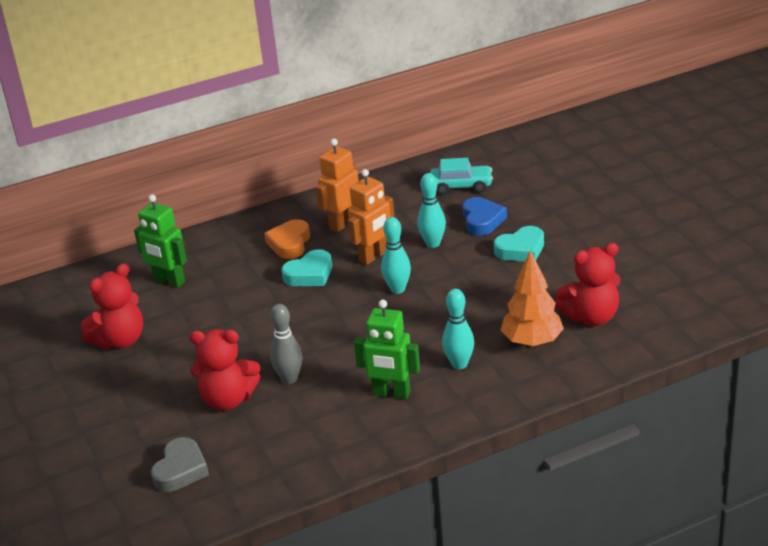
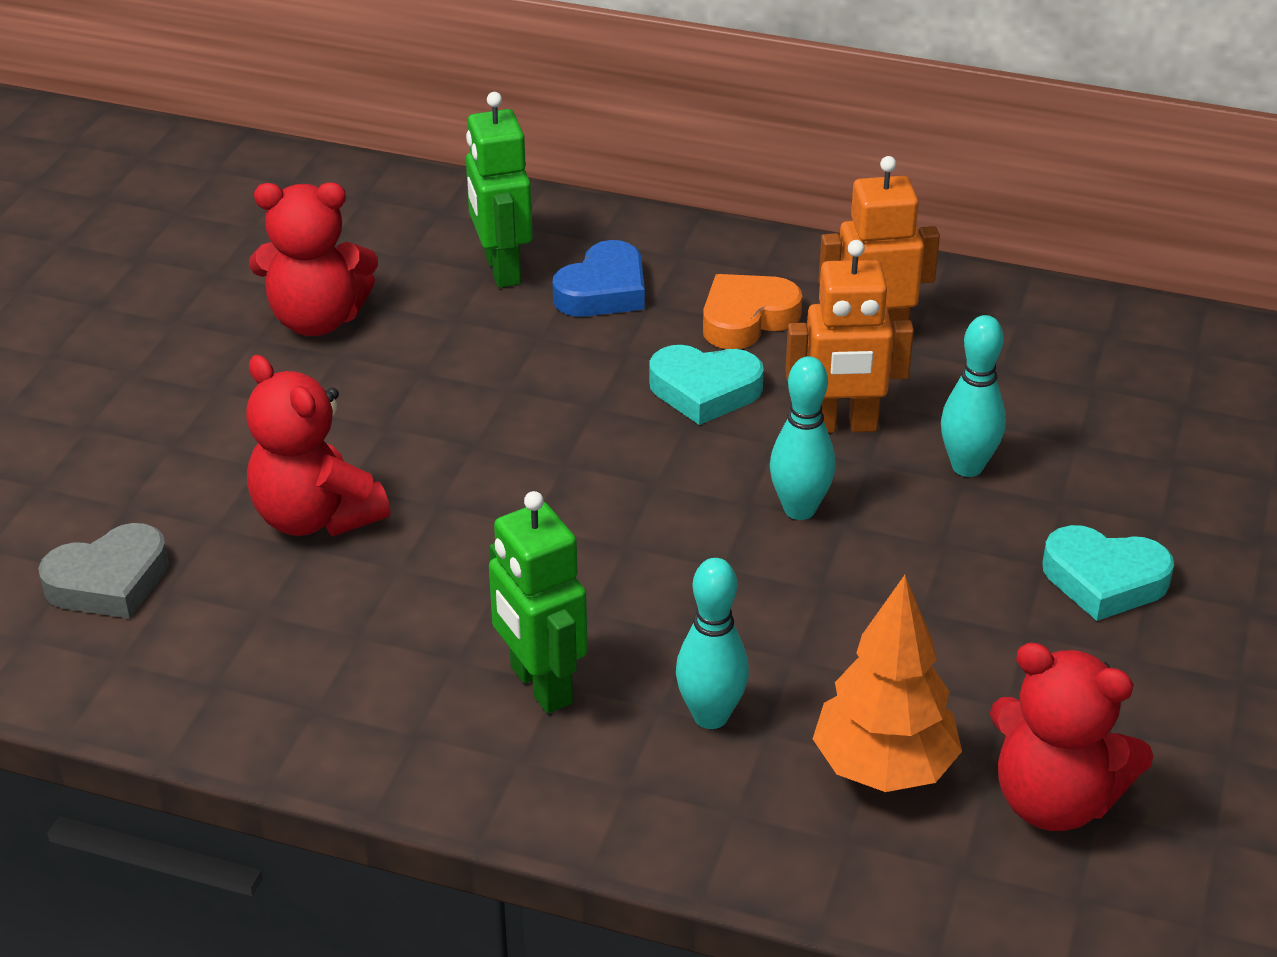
camera: 40 degrees right, 5 degrees up
(289, 379) = (438, 546): grey bowling pin -> none
(461, 186) = (1160, 392): turquoise car -> none
(482, 220) = (1110, 479): blue heart -> blue heart (603, 291)

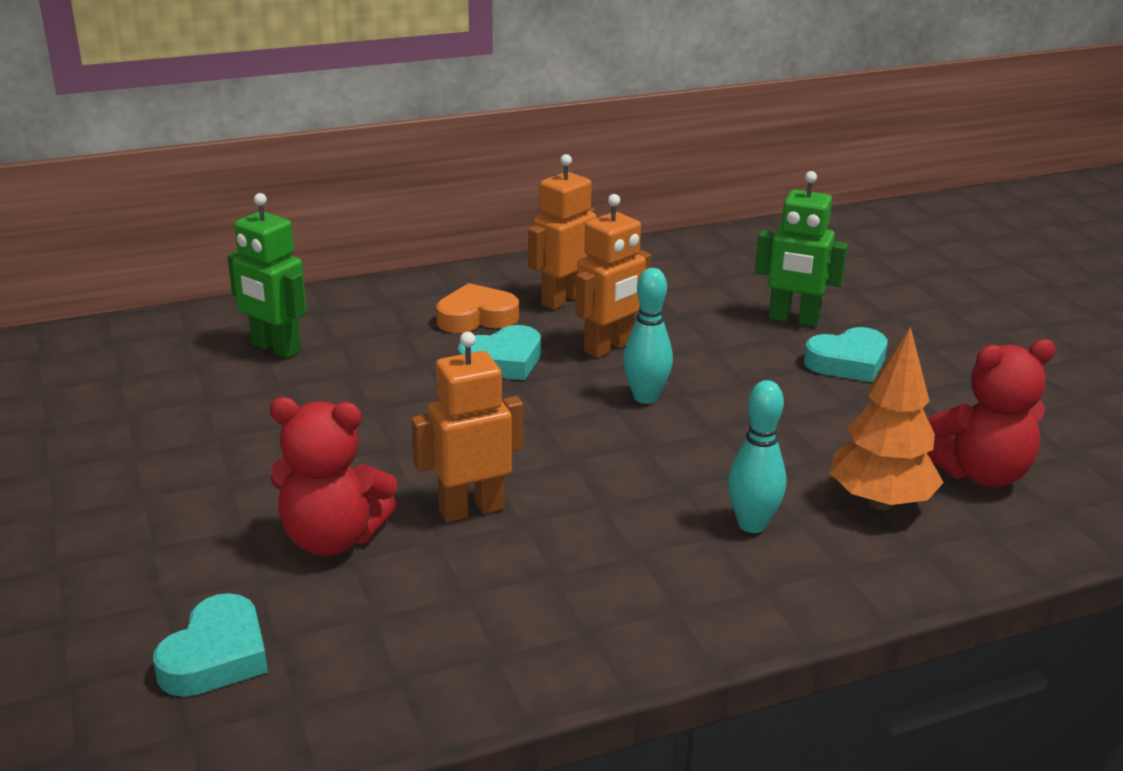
camera: 40 degrees left, 10 degrees down
(109, 581) = (216, 656): grey heart -> turquoise heart
(317, 320) = (172, 424): red teddy bear -> none
(466, 550) = (471, 509): none -> orange robot
(540, 685) = (628, 561): green robot -> green robot (793, 319)
(603, 291) = (363, 335): blue heart -> none
(747, 319) = (476, 317): orange heart -> orange heart turned 60 degrees clockwise
(967, 467) = (704, 340): turquoise bowling pin -> none

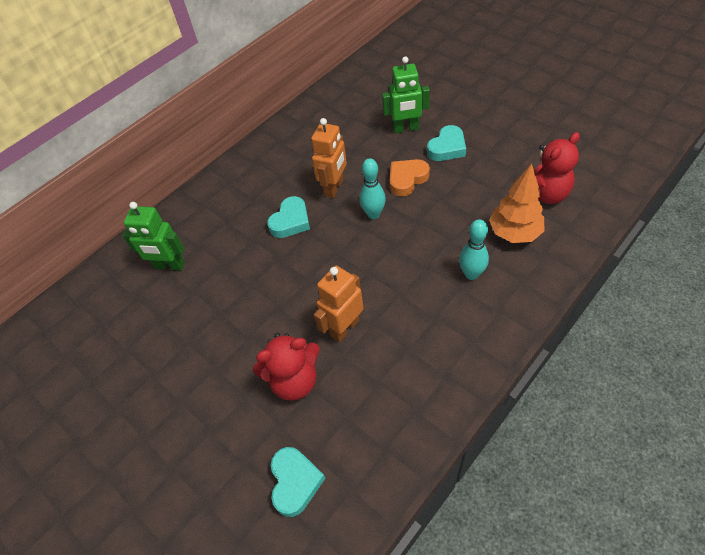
camera: 20 degrees left, 25 degrees up
(476, 317) = (256, 195): orange heart -> orange heart (407, 179)
(562, 299) = (289, 163): orange robot -> none

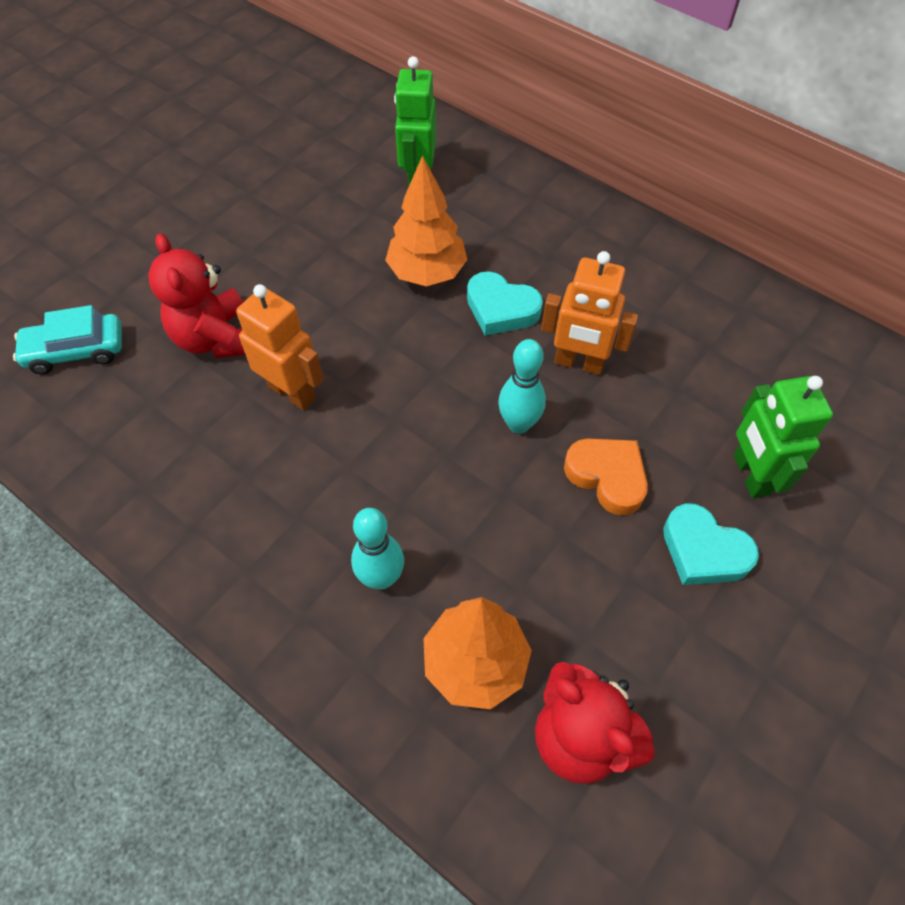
camera: 80 degrees right, 5 degrees up
(256, 258) = (427, 273): none -> orange tree
(295, 482) = (76, 351): turquoise heart -> turquoise car

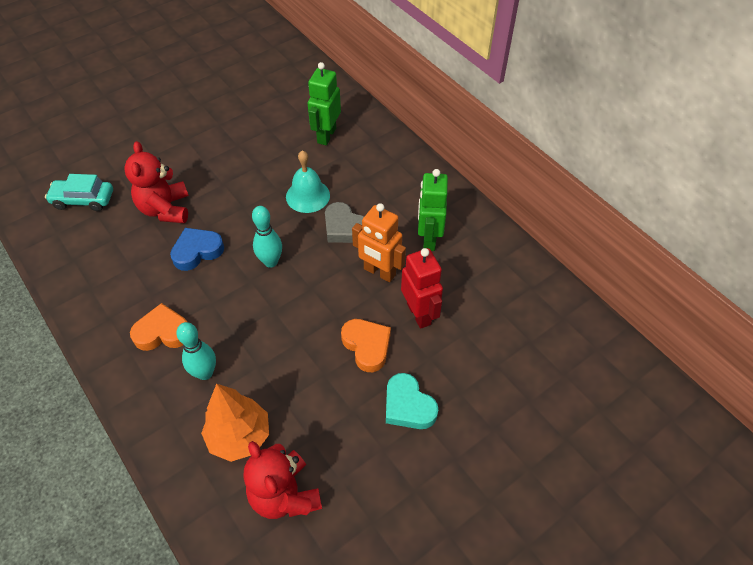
camera: 15 degrees right, 5 degrees down
(288, 530) = (163, 332): none -> orange heart
(292, 392) = (197, 251): orange robot -> blue heart
(427, 273) = (308, 196): orange tree -> turquoise bell
(501, 309) = (344, 228): turquoise heart -> grey heart
(518, 424) = (325, 301): turquoise bowling pin -> turquoise bowling pin (271, 262)
(661, 411) = (419, 314): none -> red robot
(750, 475) = (459, 366): green robot -> green robot (428, 239)

